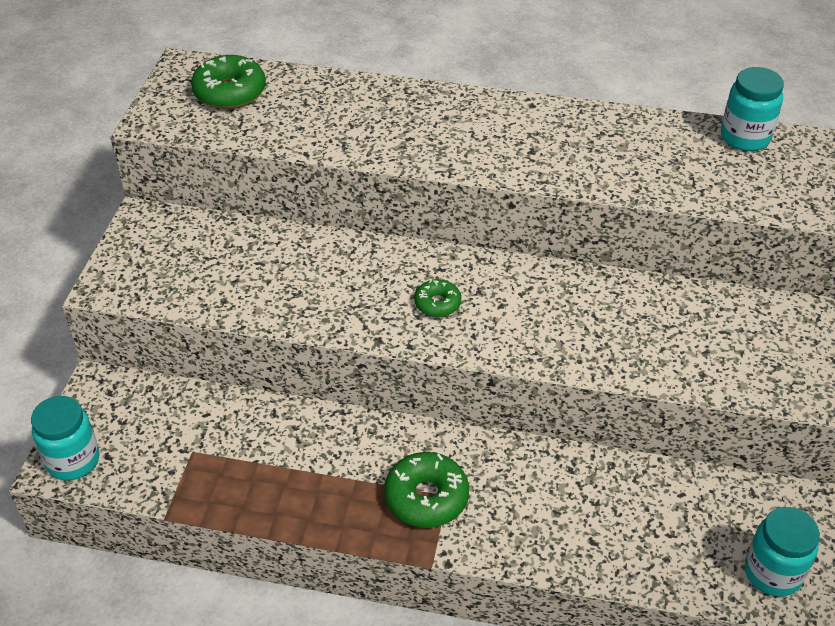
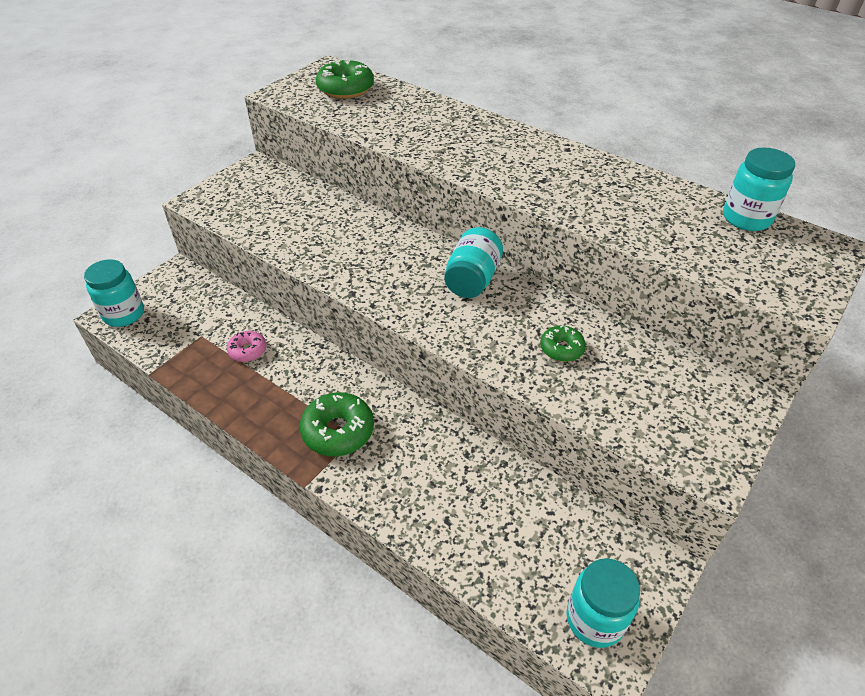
camera: 25 degrees right, 0 degrees up
(261, 448) = (248, 350): none -> pink donut
(437, 303) = (416, 281): green donut -> green donut (561, 348)
(494, 281) = (472, 279): none -> turquoise jar

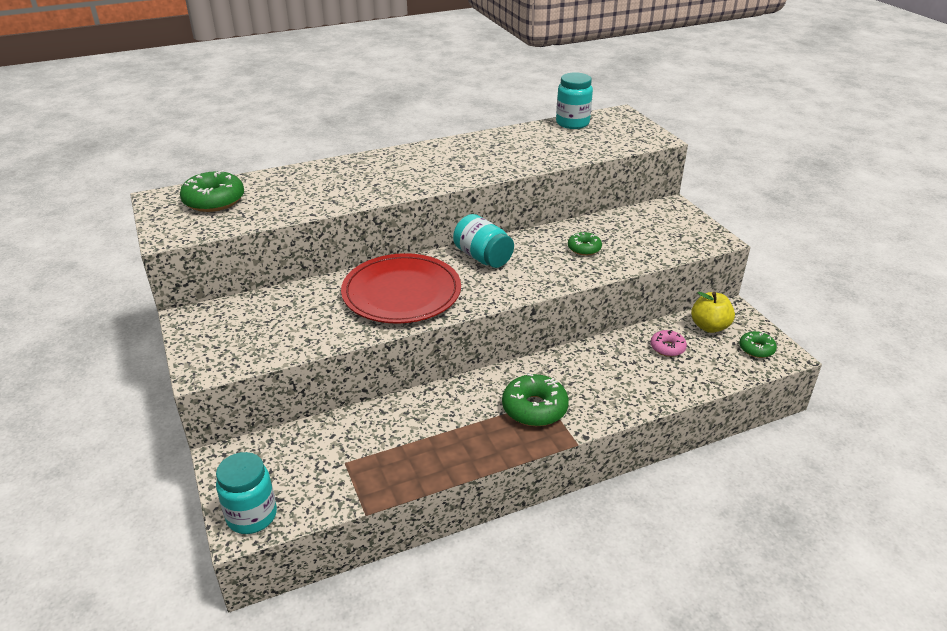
camera: 60 degrees left, 10 degrees down
(248, 350) = (395, 435): pink donut -> pink donut (667, 348)
(368, 253) = (401, 293): none -> red plate
(595, 619) = (756, 349): turquoise jar -> green donut
(600, 547) = (709, 326): none -> yellow apple

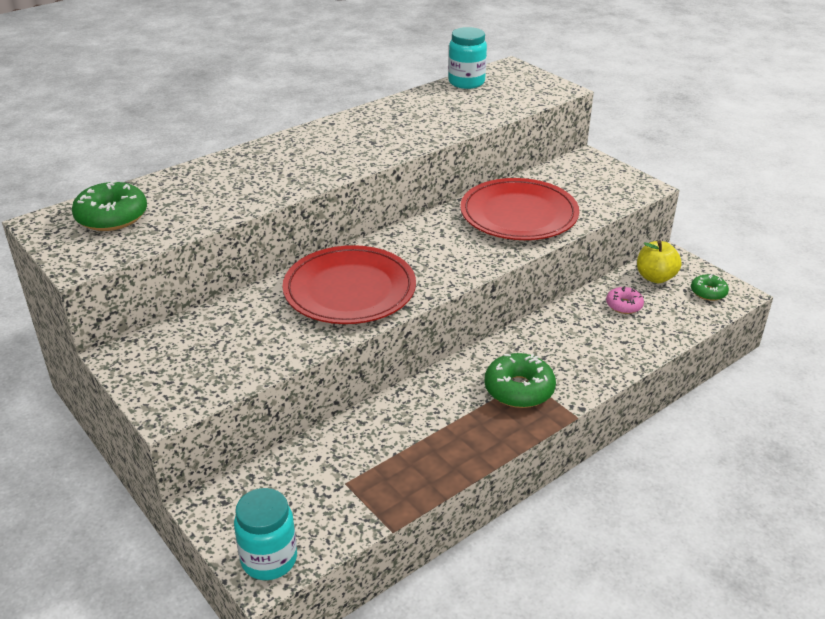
camera: 15 degrees left, 0 degrees up
(483, 257) = (418, 239): turquoise jar -> none
(584, 248) = (518, 214): green donut -> red plate

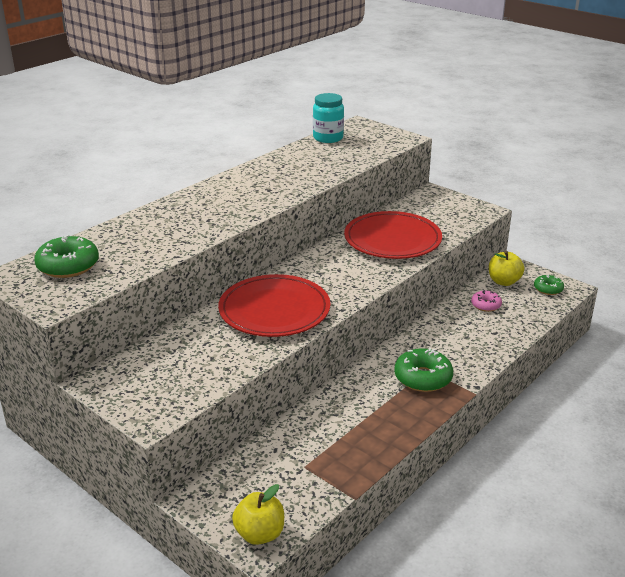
camera: 10 degrees left, 5 degrees down
(269, 559) = (260, 534): turquoise jar -> yellow apple

